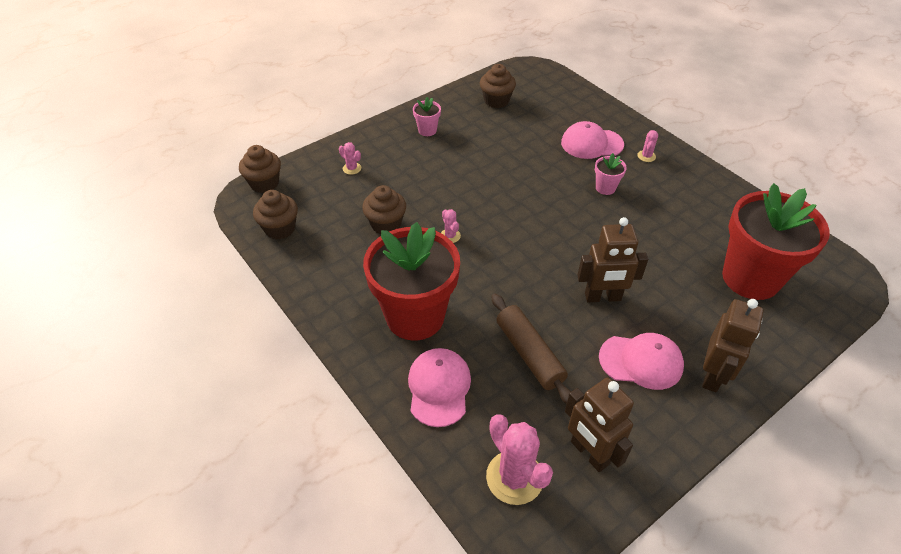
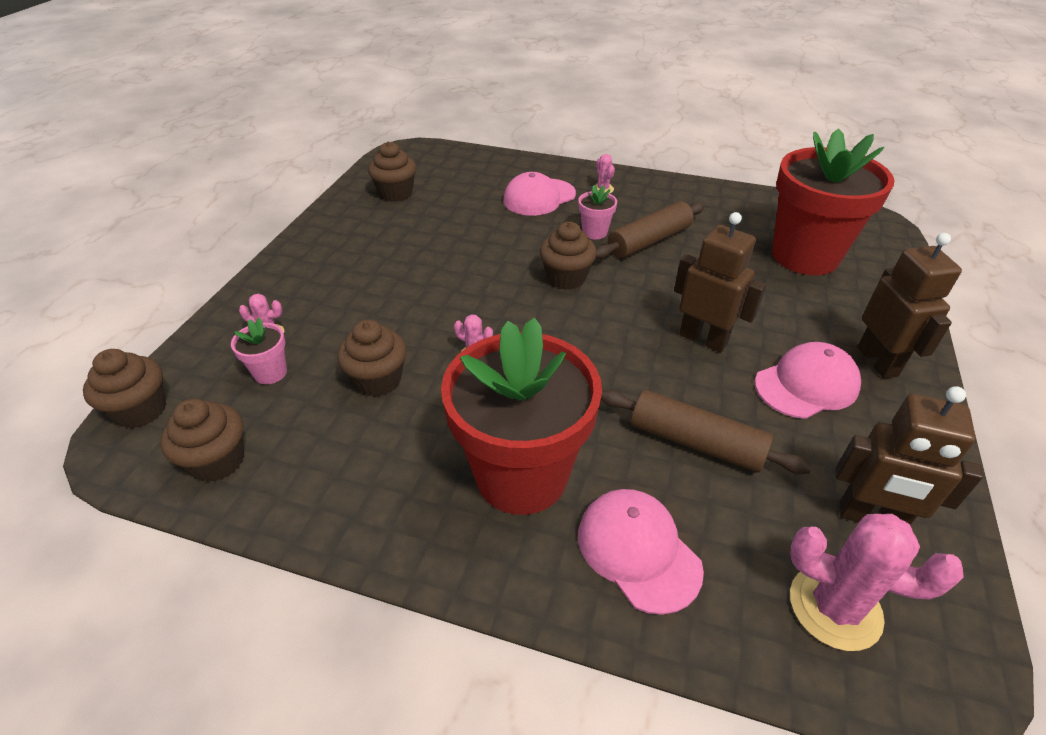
camera: 35 degrees left, 5 degrees down
(427, 130) = (338, 252): pink flower pot -> pink flower pot (270, 373)
(552, 212) = (566, 278): none -> brown cupcake
(602, 297) = (703, 339): brown robot -> brown robot turned 105 degrees counterclockwise
(639, 212) = (649, 241): none -> brown rolling pin

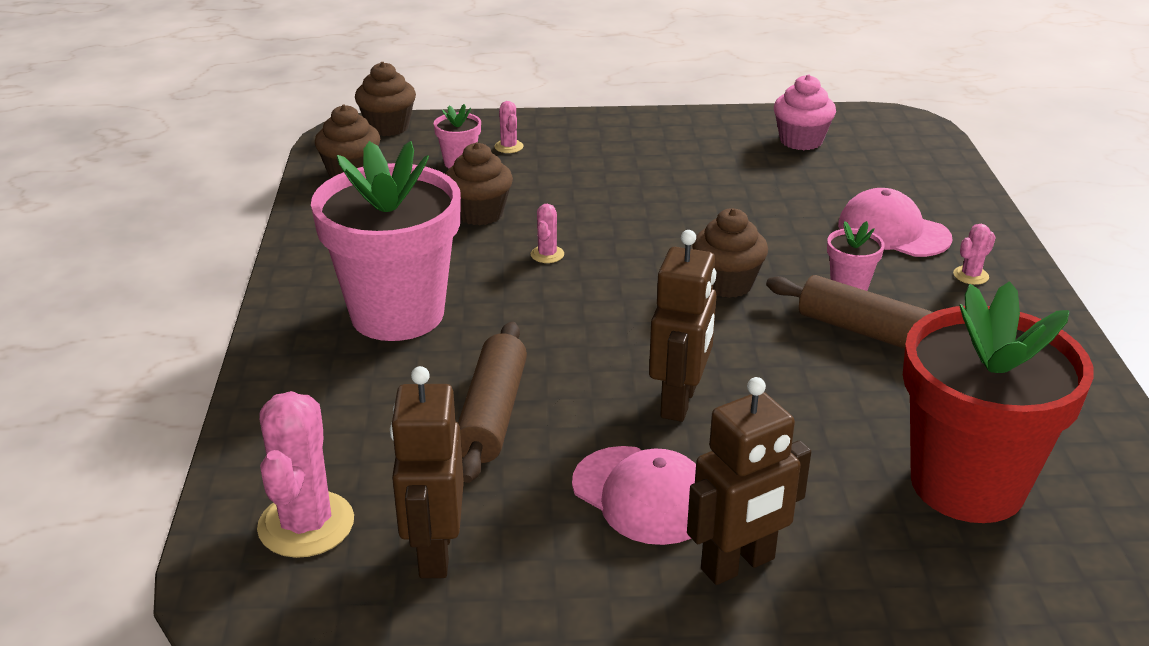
camera: 70 degrees right, 10 degrees down
(396, 193) = (801, 141): brown cupcake -> pink cupcake
(521, 475) = (397, 314): red flower pot -> pink flower pot
(638, 551) = (334, 393): pink cap -> none

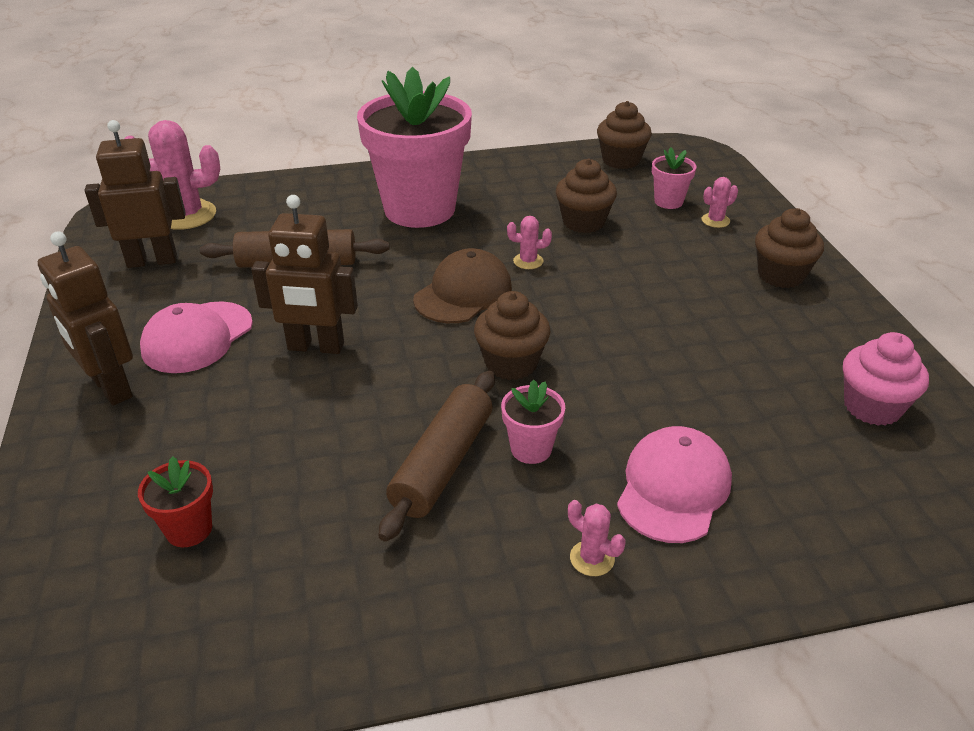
camera: 80 degrees right, 5 degrees up
(388, 127) = (712, 162): brown cupcake -> brown cupcake (781, 275)
(597, 299) = (463, 293): none -> brown cap
(967, 484) = (189, 529): red flower pot -> red flower pot, size x0.41

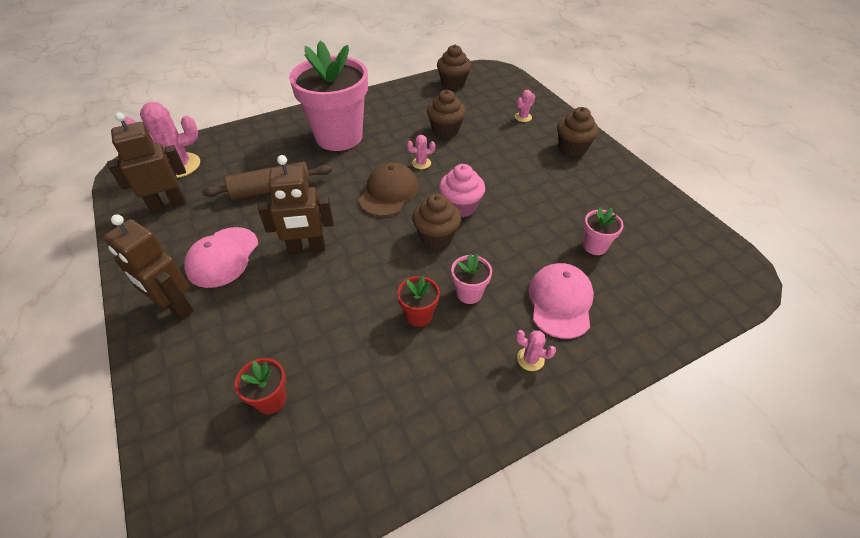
camera: 15 degrees left, 10 degrees up
(442, 464) = (419, 315): brown rolling pin -> red flower pot
(668, 202) = (491, 108): pink flower pot -> pink flower pot (595, 246)
(872, 407) = (649, 226): pink cupcake -> pink cupcake (460, 207)

